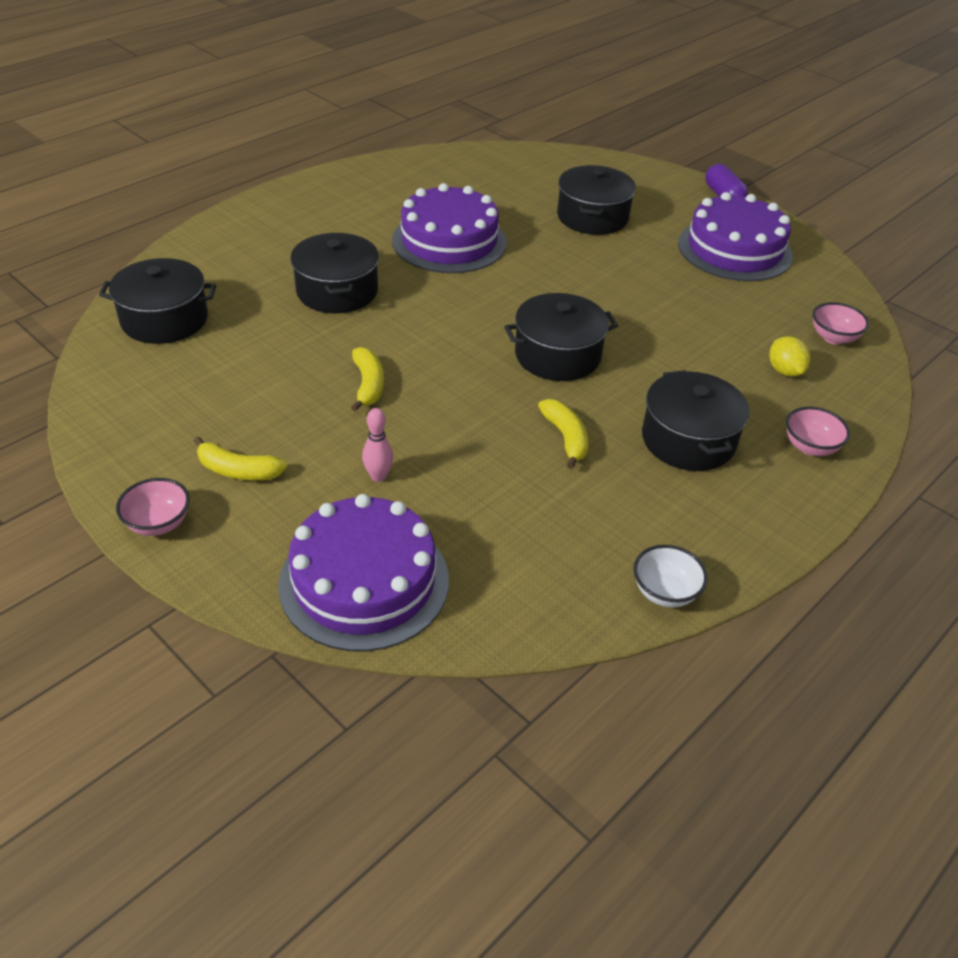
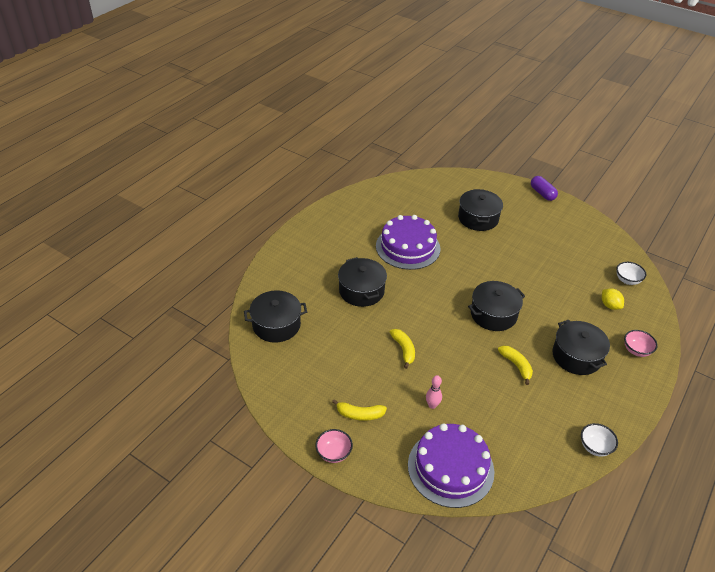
camera: 10 degrees left, 0 degrees up
(734, 249) = (560, 229): purple cake -> none
(833, 337) = (627, 280): pink bowl -> white bowl

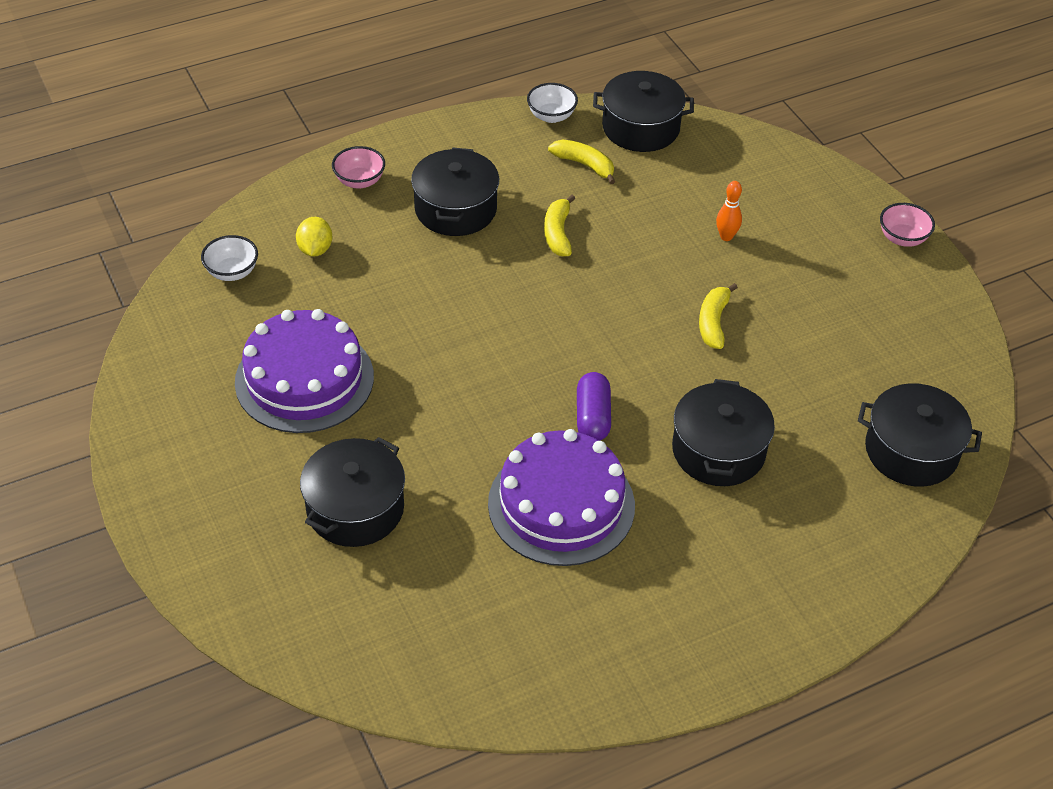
camera: 150 degrees left, 5 degrees up
(359, 414) = (840, 266): yellow banana -> yellow banana (585, 165)
(432, 405) = (726, 236): pink bowling pin -> orange bowling pin
(450, 468) = (755, 167): purple cake -> purple cake (304, 379)
(493, 314) = (519, 314): black pot -> black pot (641, 127)
(542, 193) = (150, 509): purple capsule -> purple capsule (592, 417)

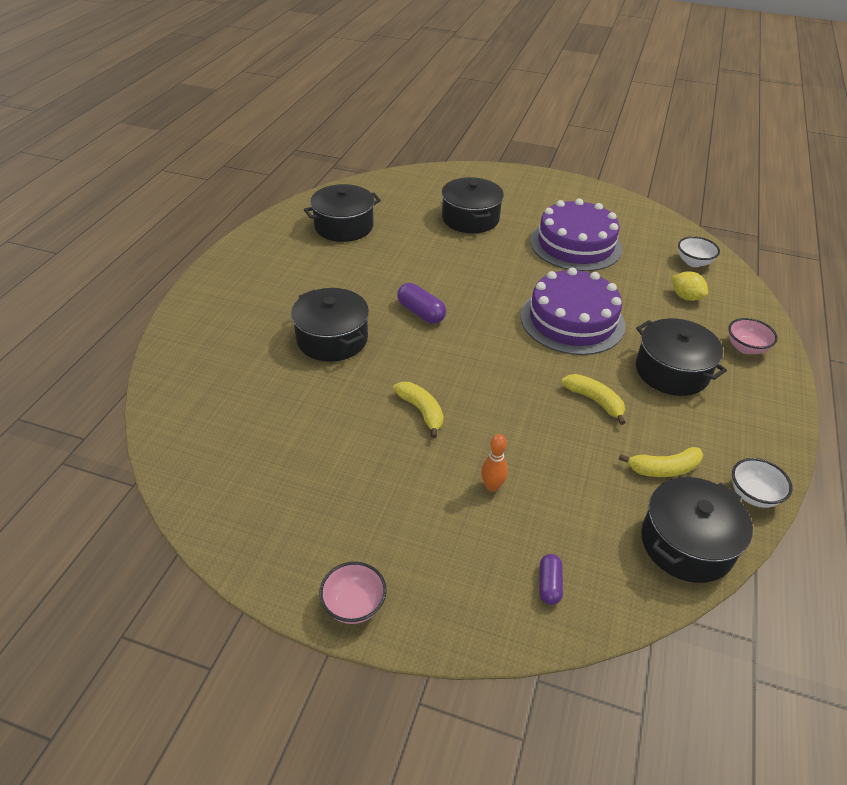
camera: 135 degrees right, 5 degrees down
(561, 504) = (384, 269): purple cake -> purple cake (572, 320)
(761, 168) = (549, 584): none -> purple capsule
(911, 451) = (207, 413): black pot -> black pot (344, 226)

